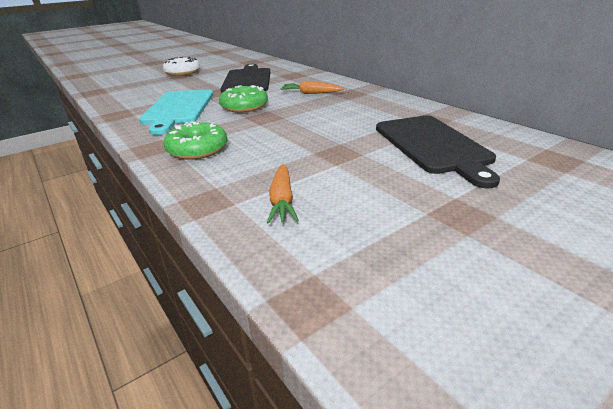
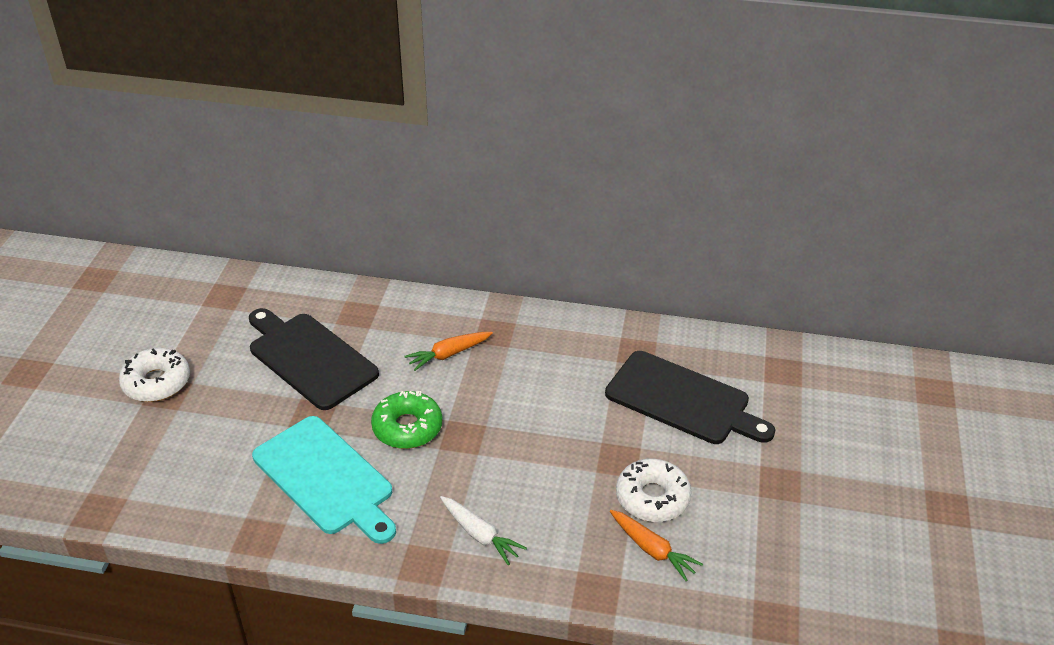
camera: 45 degrees left, 10 degrees up
(197, 149) = (480, 535): green donut -> white carrot
(330, 177) = (652, 498): none -> white donut

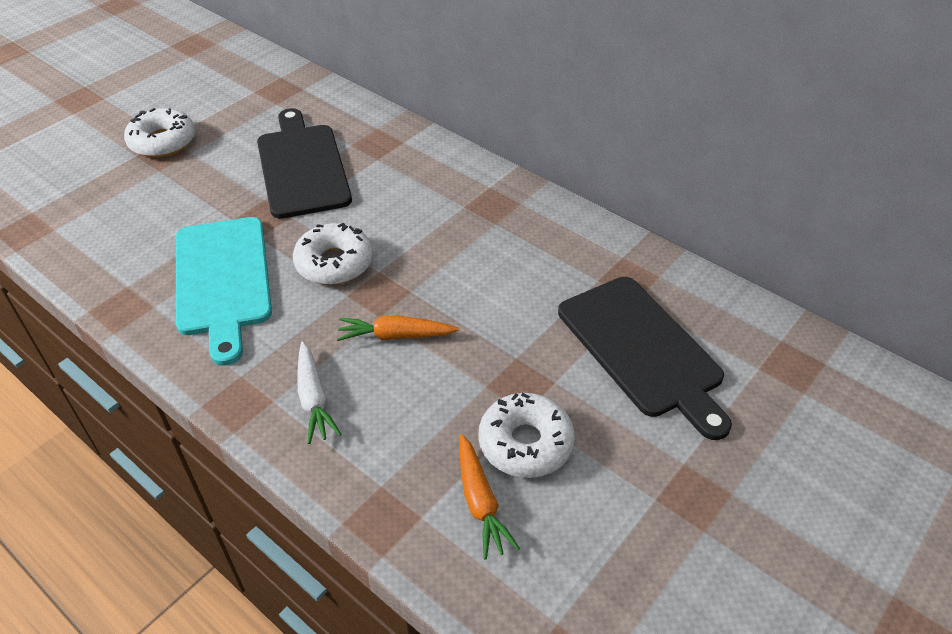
camera: 30 degrees right, 5 degrees up
(407, 427) = (334, 263): green donut -> white donut
(449, 354) = (430, 209): orange carrot -> orange carrot (396, 336)

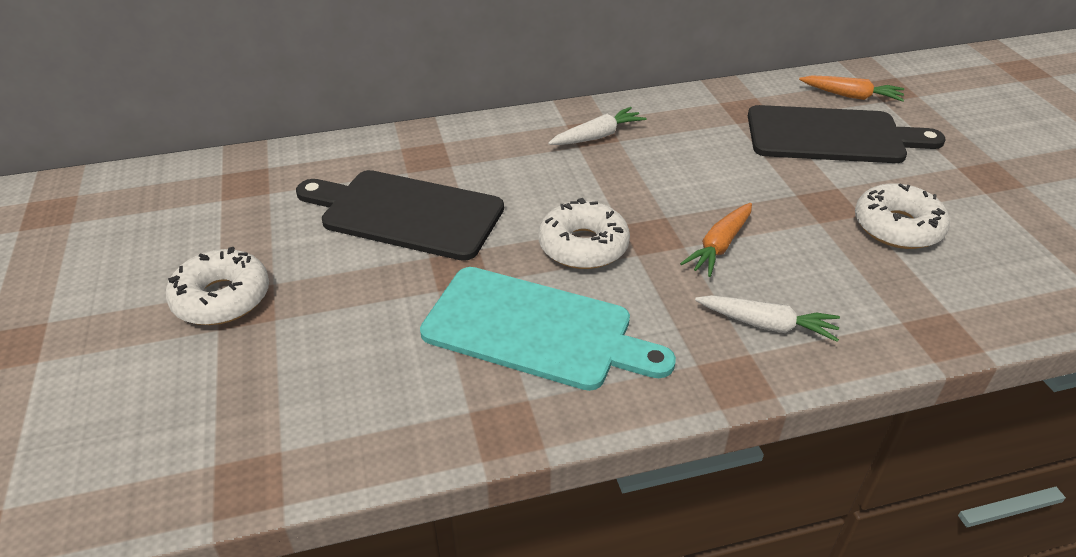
camera: 55 degrees left, 5 degrees down
(480, 502) = (949, 274): orange carrot -> orange carrot (851, 96)
(488, 209) = (597, 136): none -> white carrot

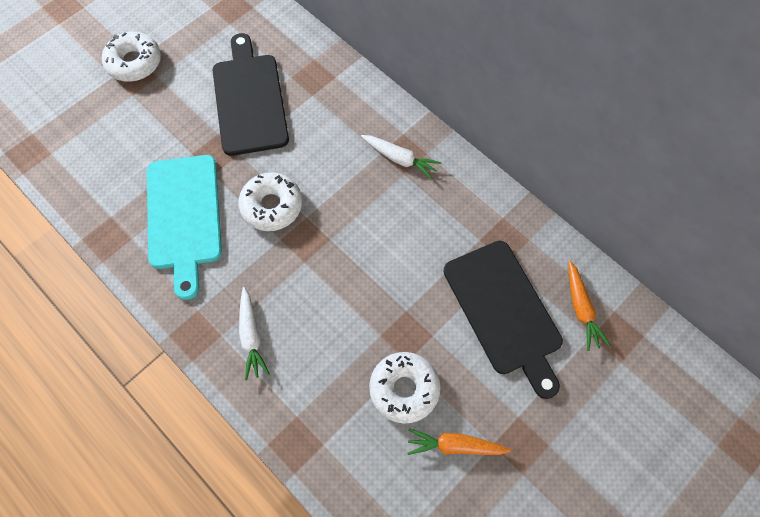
camera: 60 degrees right, 25 degrees up
(719, 246) = (315, 282): orange carrot -> orange carrot (455, 446)

